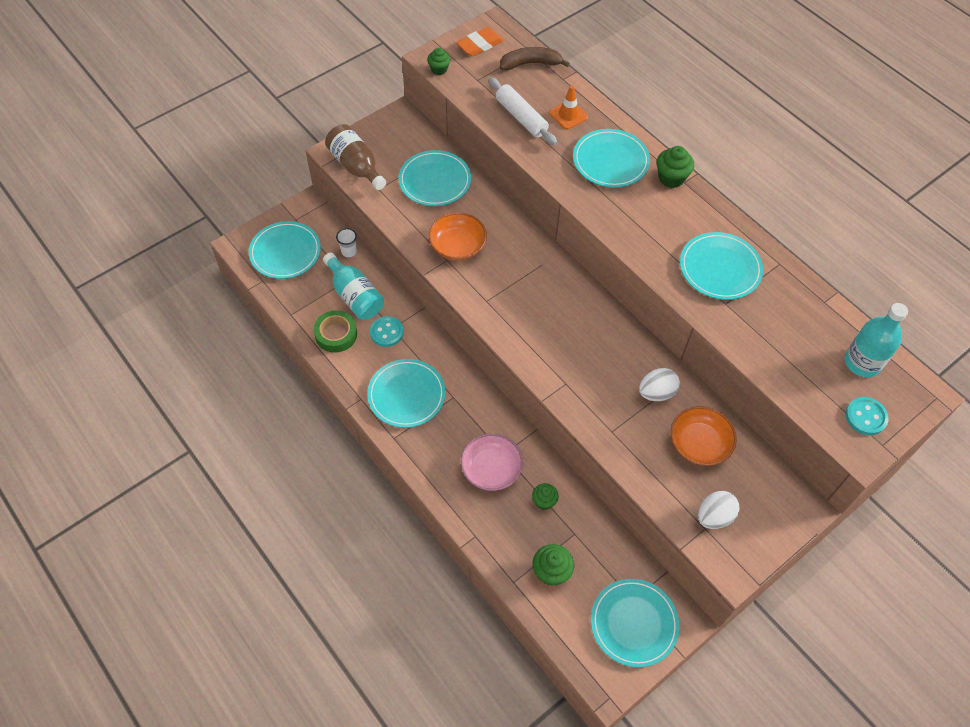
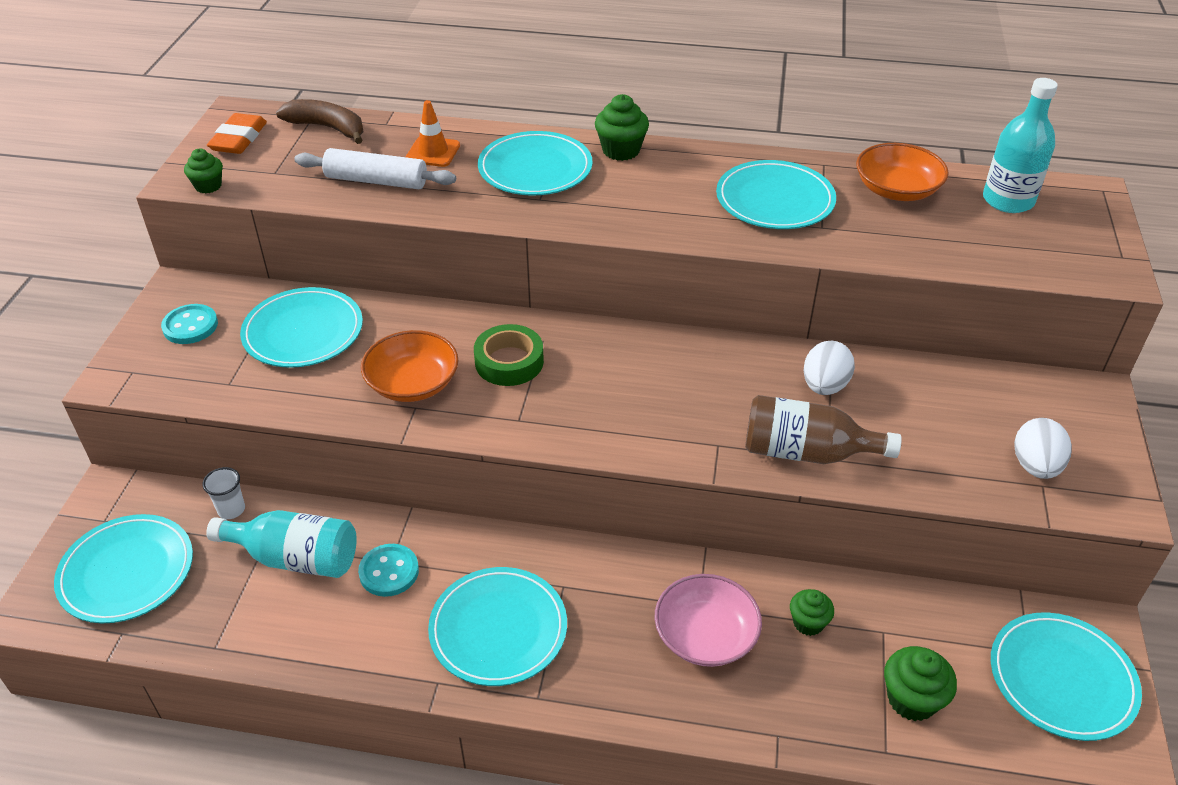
camera: 40 degrees left, 15 degrees down
(336, 334) = (315, 625): green tape -> green tape (509, 362)
(356, 166) = (167, 377): brown bottle -> brown bottle (806, 452)
(530, 64) = (328, 128): brown banana -> brown banana turned 75 degrees clockwise
(699, 444) = (928, 405): orange bowl -> orange bowl (896, 190)
(865, 417) = (1076, 243): turquoise button -> turquoise button (190, 326)

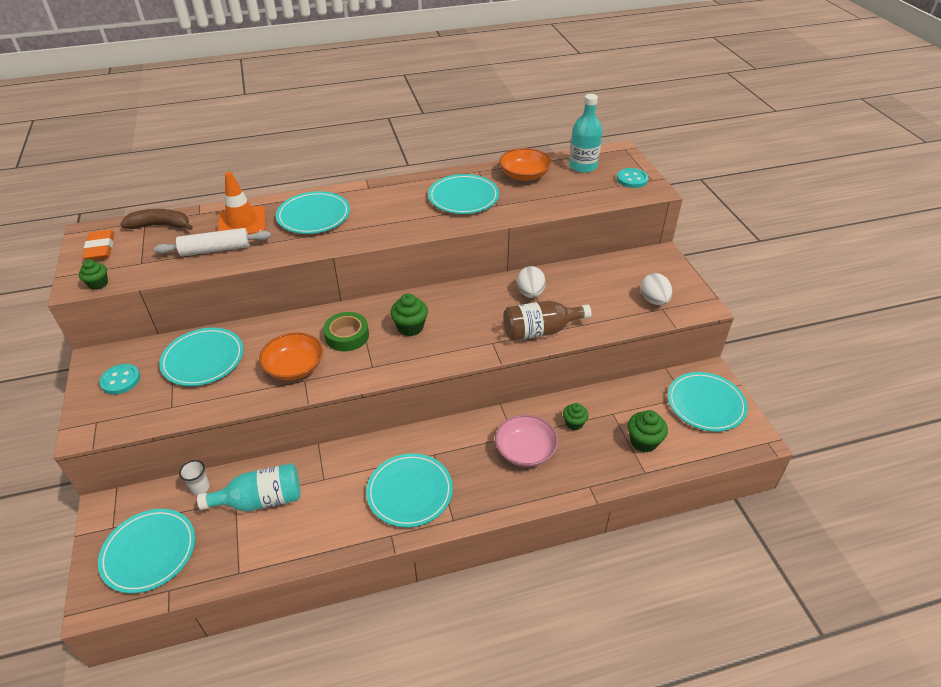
camera: 25 degrees left, 0 degrees up
(389, 572) = (325, 485): turquoise button -> turquoise button (632, 179)
(433, 152) = (242, 223): orange traffic cone -> orange traffic cone, size x1.52
(621, 150) = (359, 192): green cupcake -> green cupcake (410, 327)

